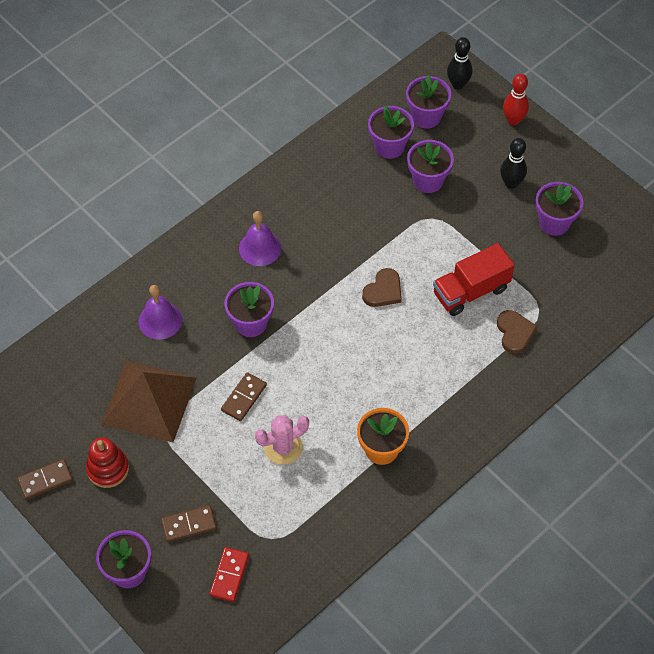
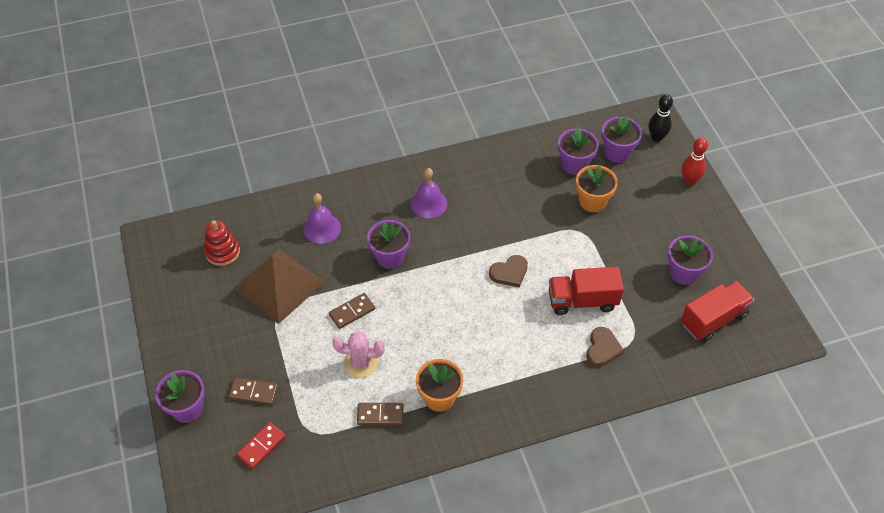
camera: 25 degrees right, 5 degrees down
(45, 480) = (168, 313): brown domino -> brown domino (380, 415)
(108, 469) = (218, 323): red stacking toy -> red stacking toy (222, 252)
(428, 180) = (592, 201): purple flower pot -> orange flower pot
(511, 183) = (662, 228): black bowling pin -> none
(605, 260) = (713, 319): none -> red truck

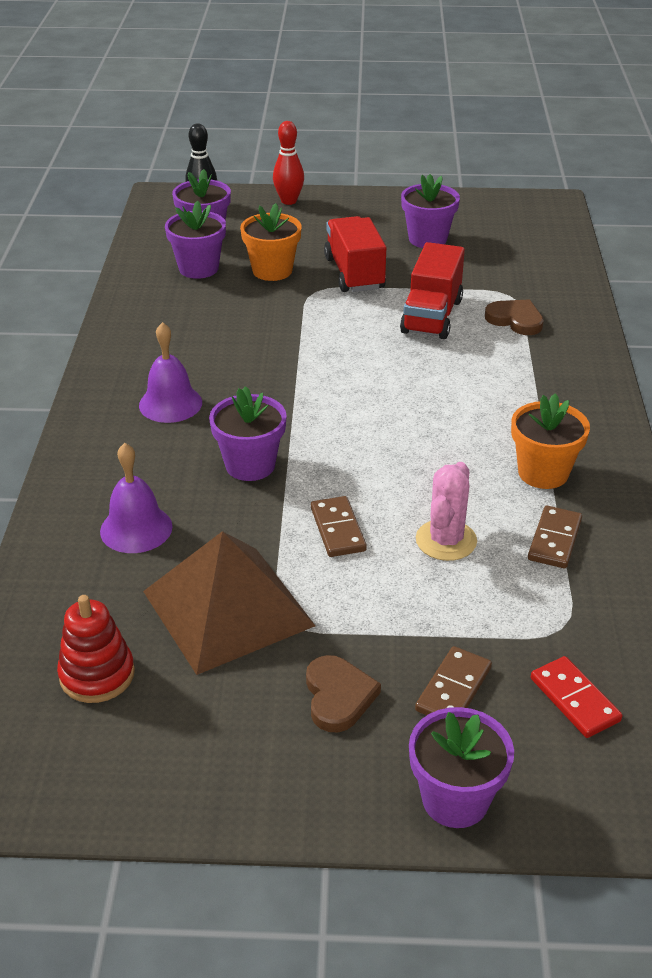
camera: 70 degrees left, 15 degrees down
(509, 273) = (351, 361): brown heart -> brown heart (338, 696)
(713, 319) = (506, 238): red truck -> red truck (354, 273)

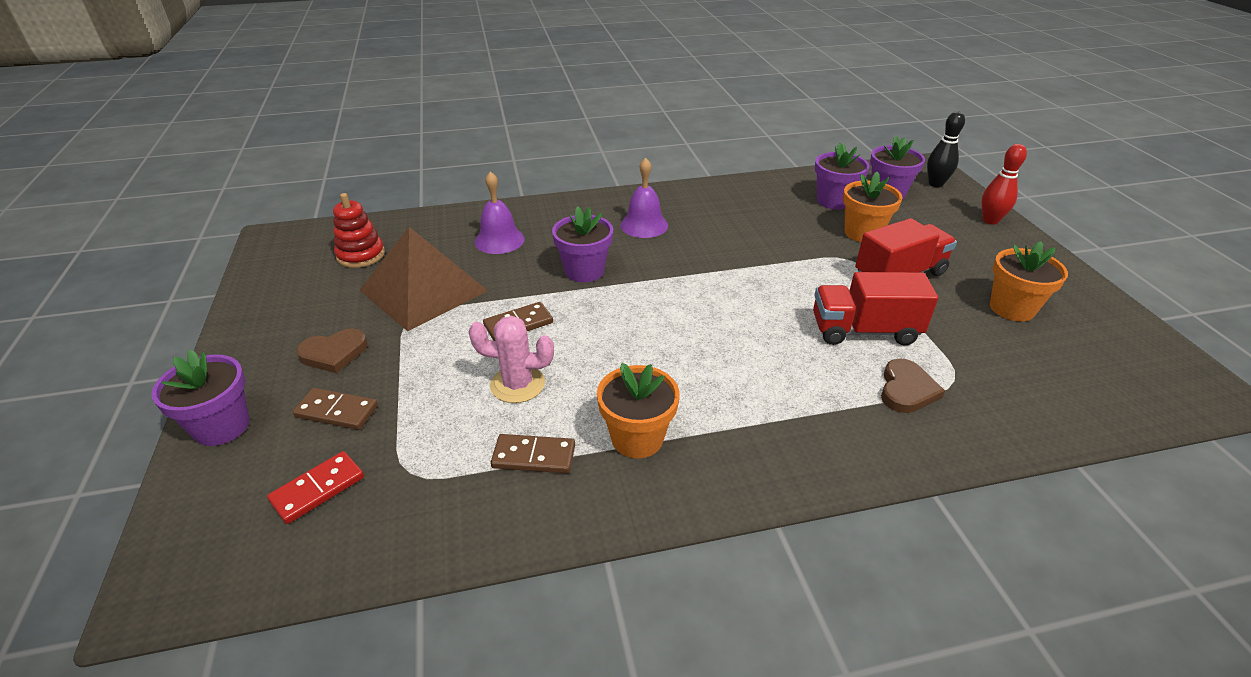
camera: 75 degrees right, 0 degrees up
(427, 239) = (1012, 308): purple flower pot -> orange flower pot

